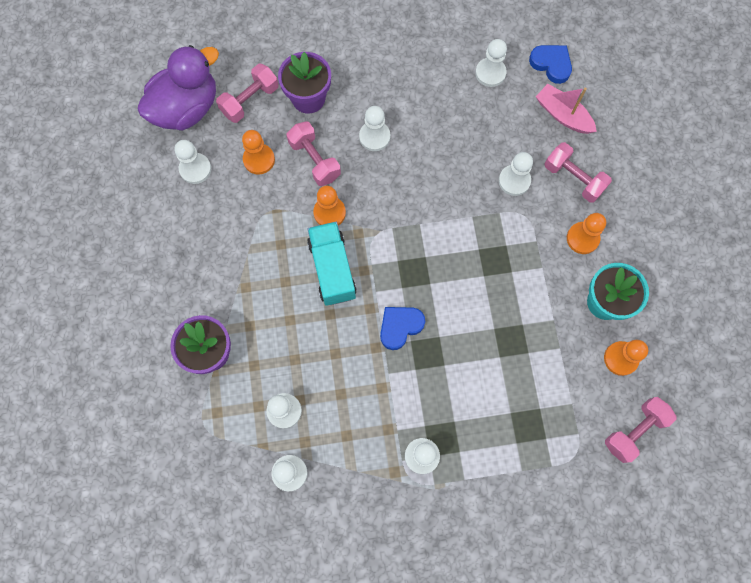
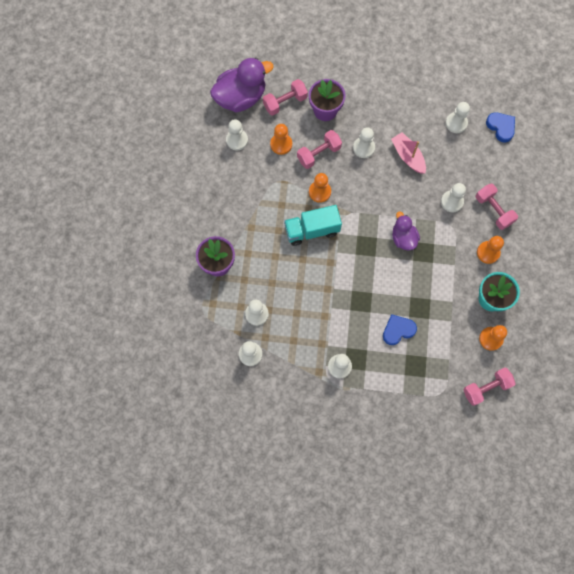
camera: 15 degrees right, 0 degrees up
(315, 160) = (319, 154): pink dumbbell -> pink dumbbell turned 75 degrees clockwise
(332, 269) = (312, 230): turquoise truck -> turquoise truck turned 105 degrees counterclockwise
(400, 327) = (347, 279): blue heart -> blue heart (398, 330)
(462, 248) = (403, 238): none -> purple duck
(563, 115) = (499, 165): pink boat -> pink boat (408, 156)

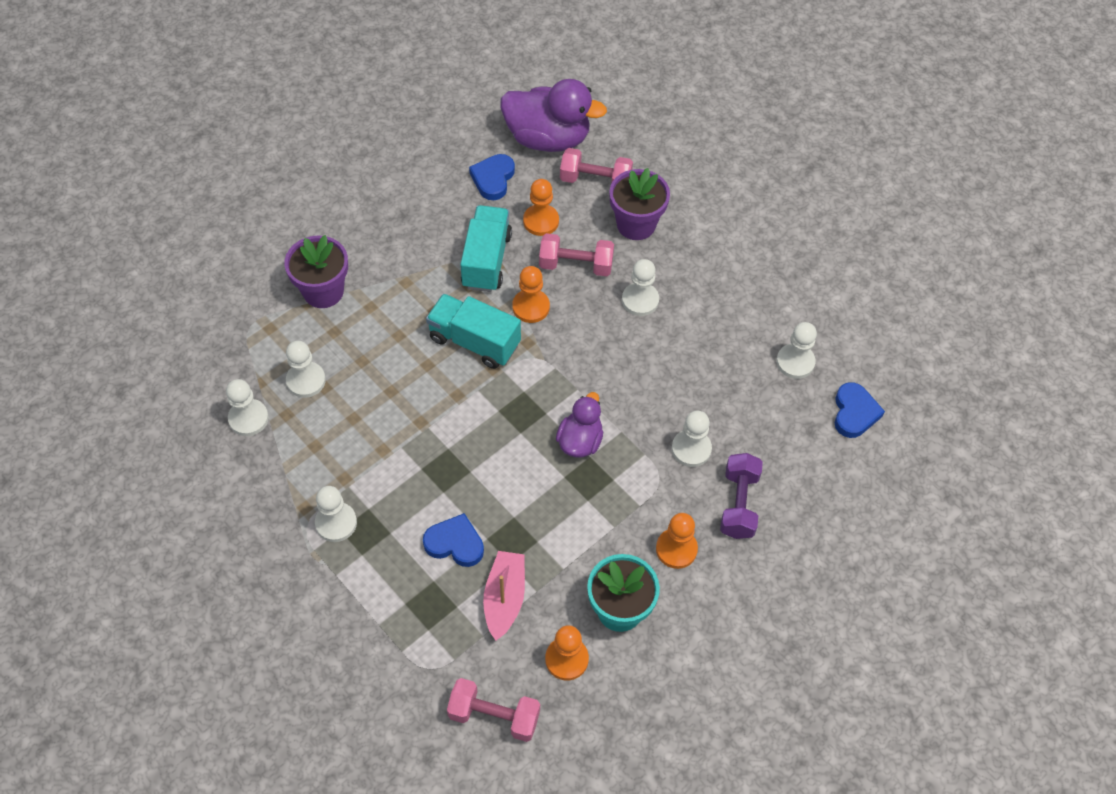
camera: 40 degrees right, 15 degrees down
(237, 140) = (493, 179): white pawn -> blue heart
(276, 185) = (486, 260): none -> turquoise truck
(408, 156) = (688, 352): pink boat -> pink boat (504, 598)
(493, 210) = (739, 504): pink dumbbell -> purple dumbbell

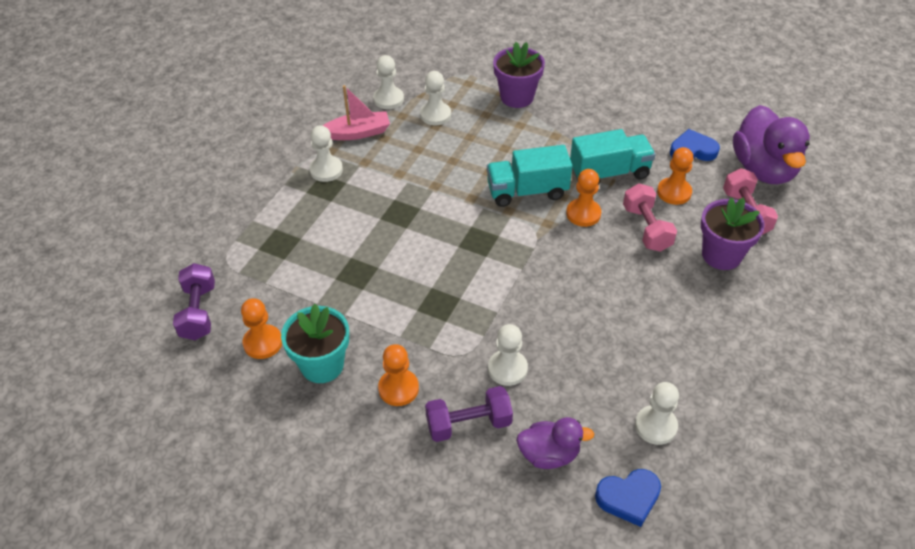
camera: 70 degrees right, 10 degrees down
(455, 543) = (338, 240): blue heart -> none
(474, 341) = (527, 191): turquoise truck -> turquoise truck turned 105 degrees counterclockwise
(494, 716) = (198, 312): pink dumbbell -> purple dumbbell
(504, 598) = (302, 285): pink boat -> pink boat (358, 133)
(580, 441) = (472, 287): purple duck -> purple duck (549, 454)
(640, 300) = (641, 283): white pawn -> none

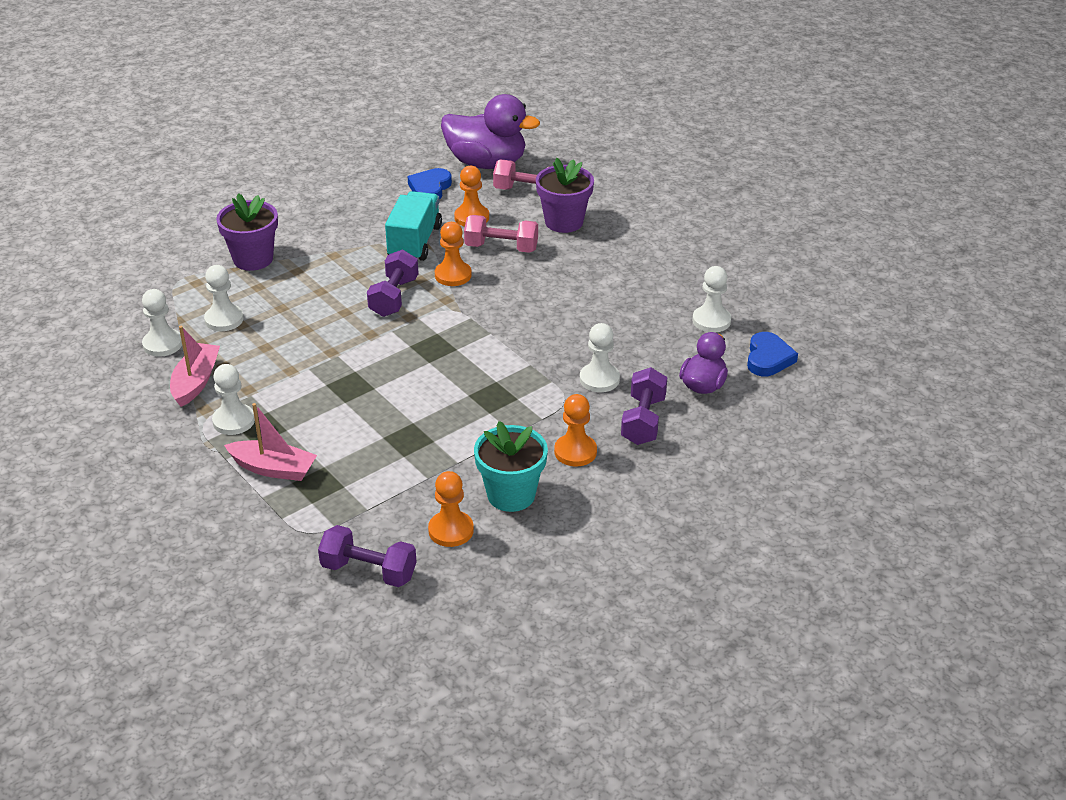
camera: 65 degrees left, 10 degrees down
(285, 213) = (273, 469): none -> pink boat
(527, 191) = (394, 297): turquoise truck -> purple dumbbell

